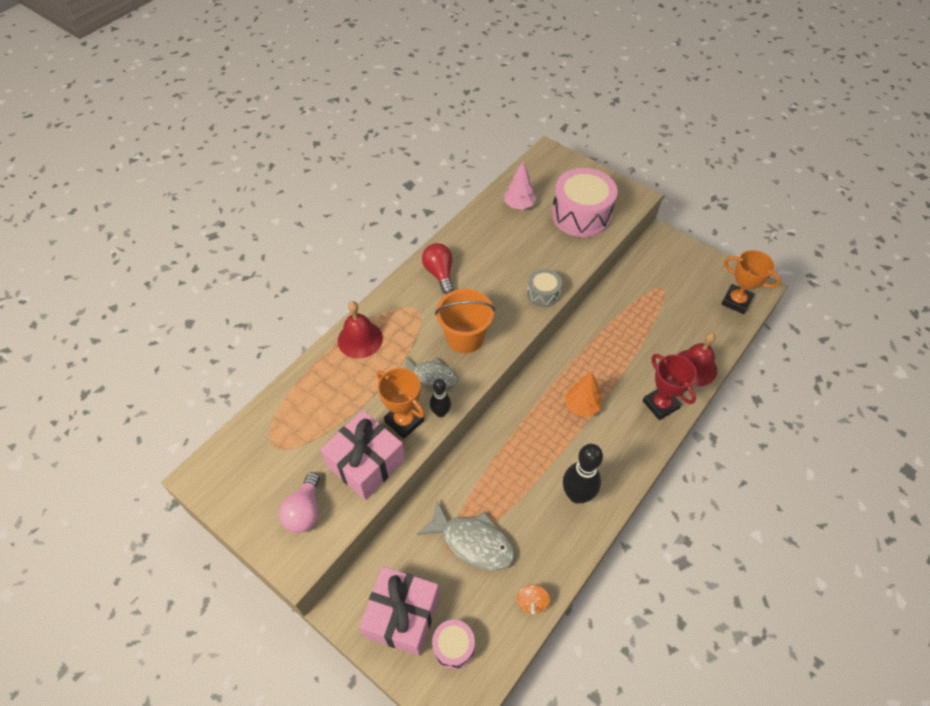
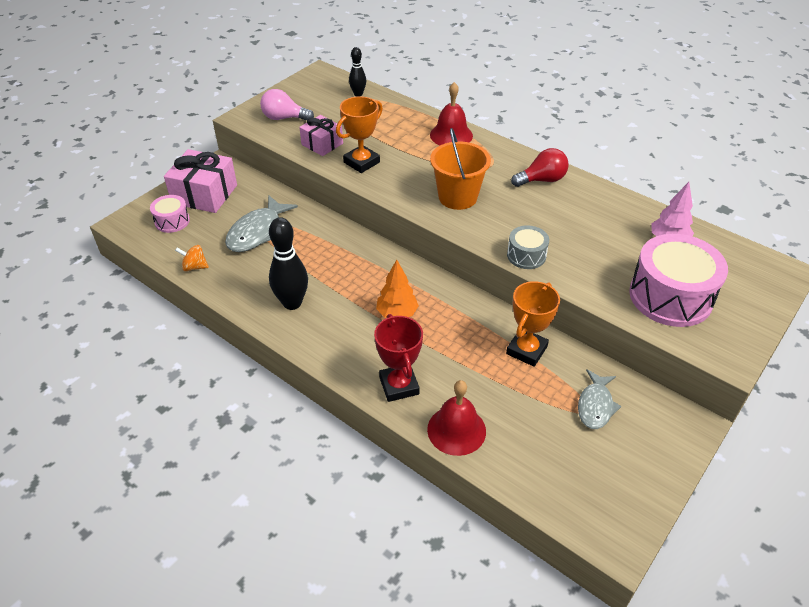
camera: 90 degrees right, 10 degrees down
(366, 463) = (322, 144): pink gift -> pink gift, size x0.62
(432, 375) = (411, 177): grey fish -> grey fish (595, 405)
(440, 412) = (369, 183): black bowling pin -> black bowling pin (358, 94)
(660, 404) = (399, 385): red trophy -> red trophy turned 75 degrees counterclockwise
(736, 301) = (582, 503): orange trophy -> orange trophy (526, 350)

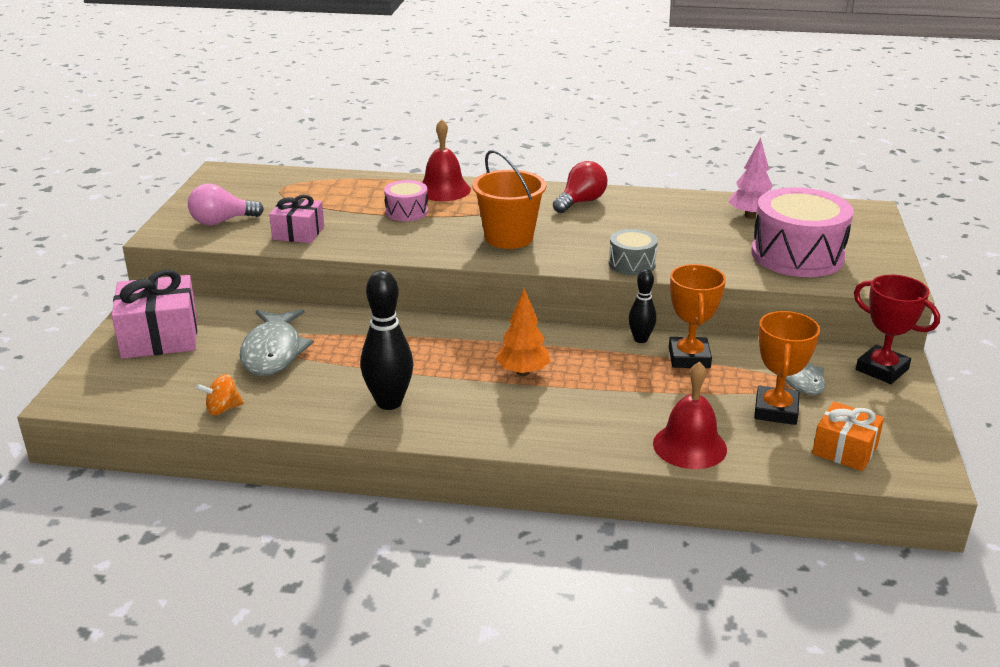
camera: 30 degrees left, 15 degrees down
(172, 221) = (141, 375): pink drum -> pink drum (406, 212)
(358, 94) = (293, 180): black bowling pin -> black bowling pin (640, 339)
(361, 162) = (365, 237): orange trophy -> orange trophy (776, 410)
(399, 385) = (591, 432): red trophy -> red trophy (882, 369)
(571, 489) = (845, 450): none -> orange gift

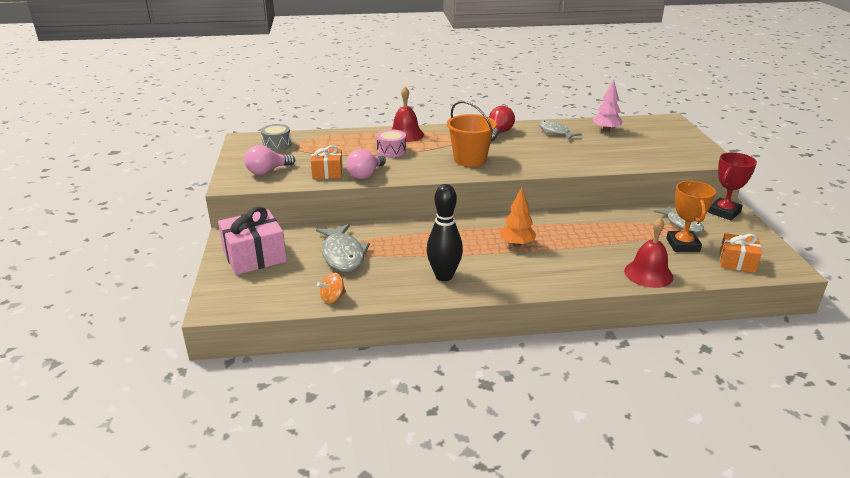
camera: 15 degrees left, 0 degrees up
(298, 233) = (327, 172): pink gift -> orange gift
(347, 242) = (365, 175): none -> pink light bulb
(632, 264) = (558, 166): grey drum -> grey drum (277, 145)
(640, 339) = (575, 214): black bowling pin -> none
(667, 210) = (555, 132): none -> grey fish
(689, 358) = (611, 221): orange trophy -> none
(797, 255) = (650, 150): pink drum -> none
(882, 369) = (724, 212): red trophy -> red trophy turned 75 degrees counterclockwise

